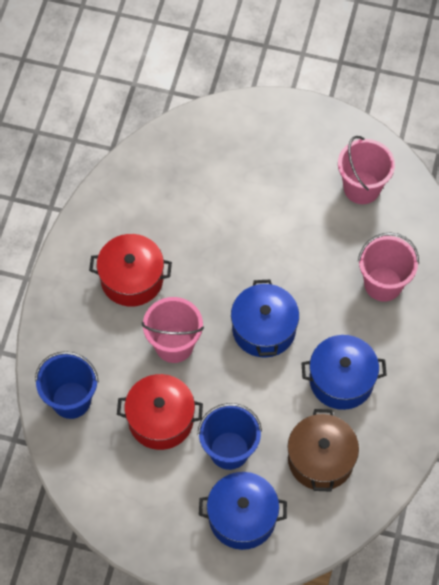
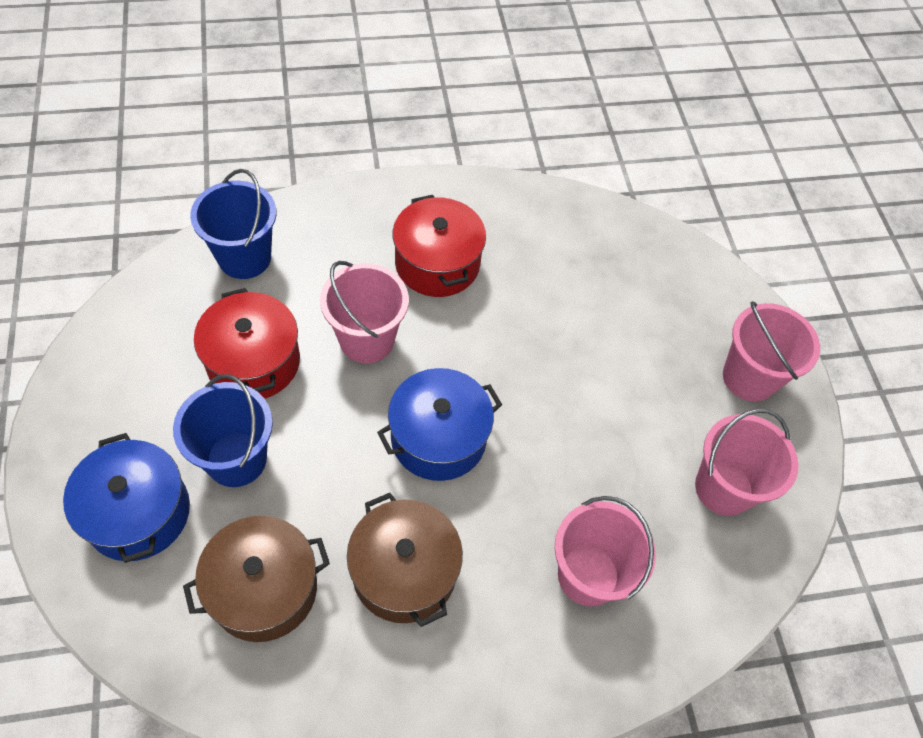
camera: 60 degrees right, 5 degrees down
(298, 136) = (749, 377): none -> pink bucket
(341, 380) = (404, 572): blue pot -> brown pot

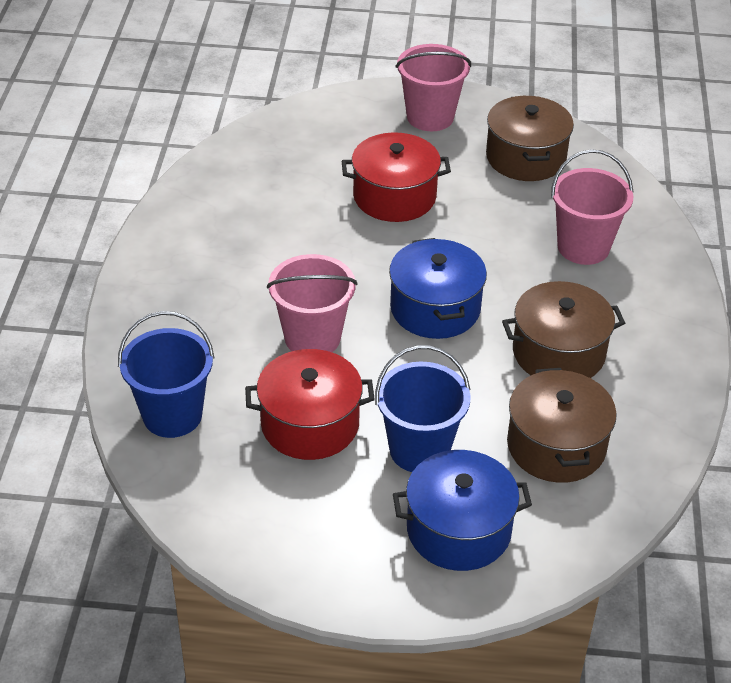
camera: 70 degrees left, 15 degrees down
(437, 263) = (239, 273): red pot -> red pot (394, 196)
(723, 488) = (525, 157): pink bucket -> brown pot

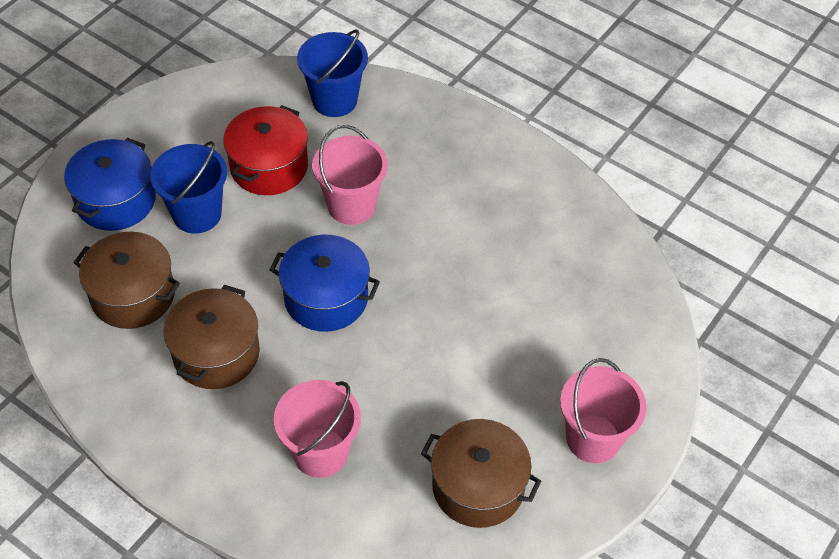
camera: 120 degrees right, 10 degrees up
(394, 196) = (486, 343): red pot -> none

